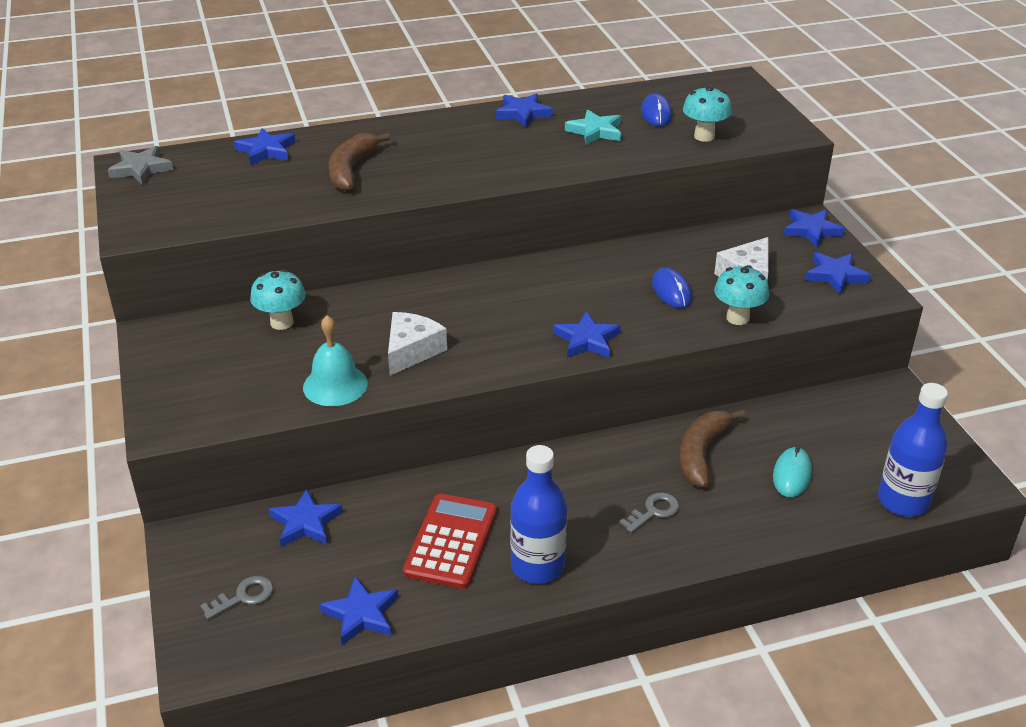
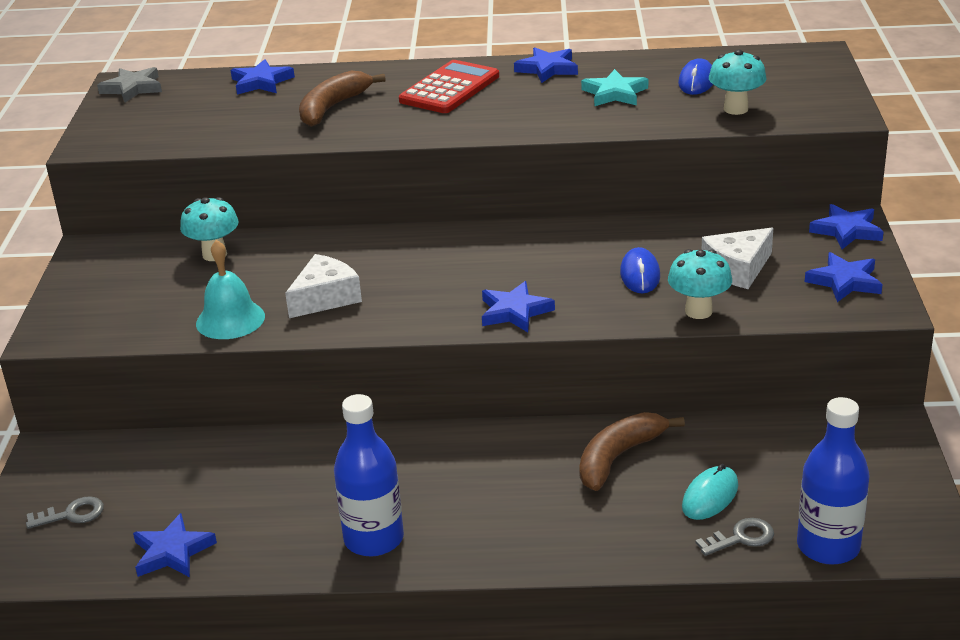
camera: 20 degrees right, 5 degrees down
(306, 523) = (167, 457): blue star -> none
(451, 541) = (299, 499): red calculator -> red calculator (449, 88)
(653, 511) = (529, 507): grey key -> grey key (741, 538)

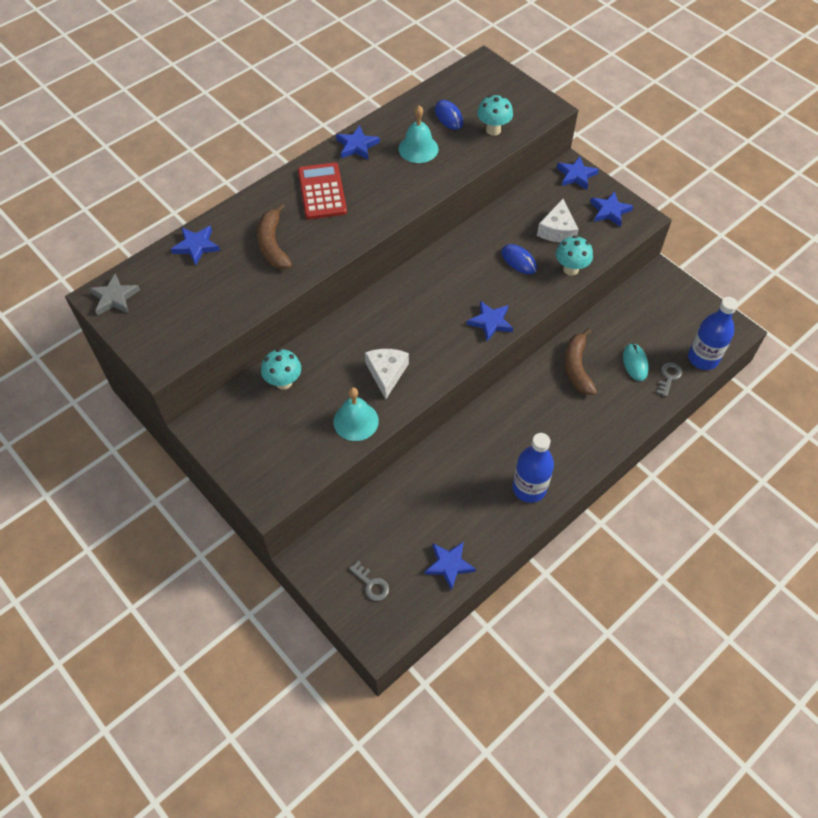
camera: 45 degrees left, 25 degrees up
(71, 514) = (371, 584): grey key -> grey key turned 105 degrees clockwise
(615, 93) = (418, 148): turquoise star -> turquoise bell

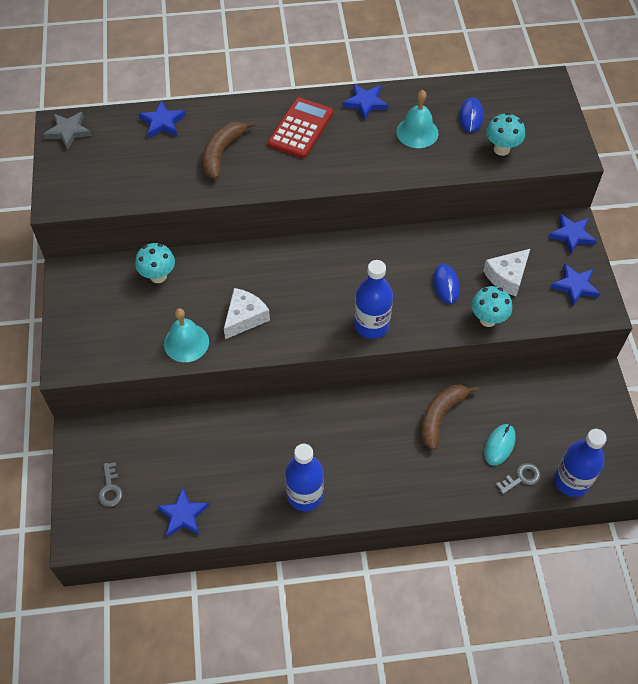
camera: 35 degrees right, 0 degrees up
(490, 322) = (371, 325): blue star -> blue bottle

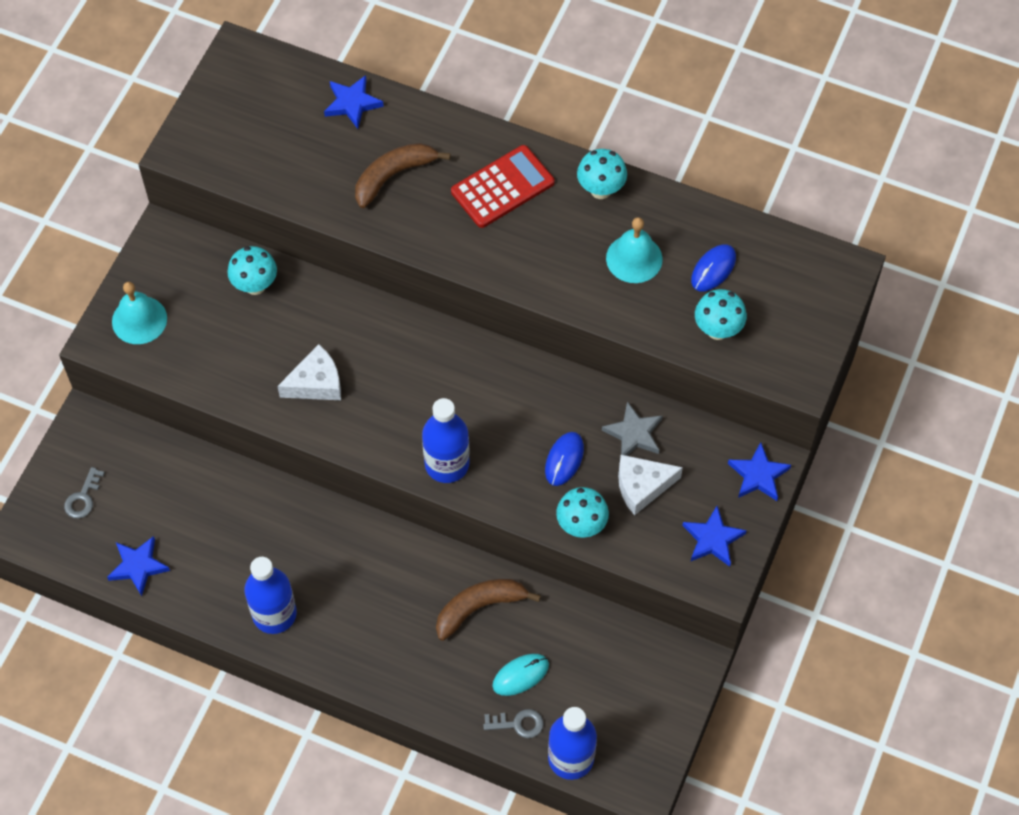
camera: 30 degrees right, 5 degrees up
(68, 131) = (243, 66): grey star -> grey star (634, 434)
(186, 342) = (236, 380): turquoise bell -> turquoise bell (139, 320)
(365, 103) = (600, 190): blue star -> turquoise mushroom

